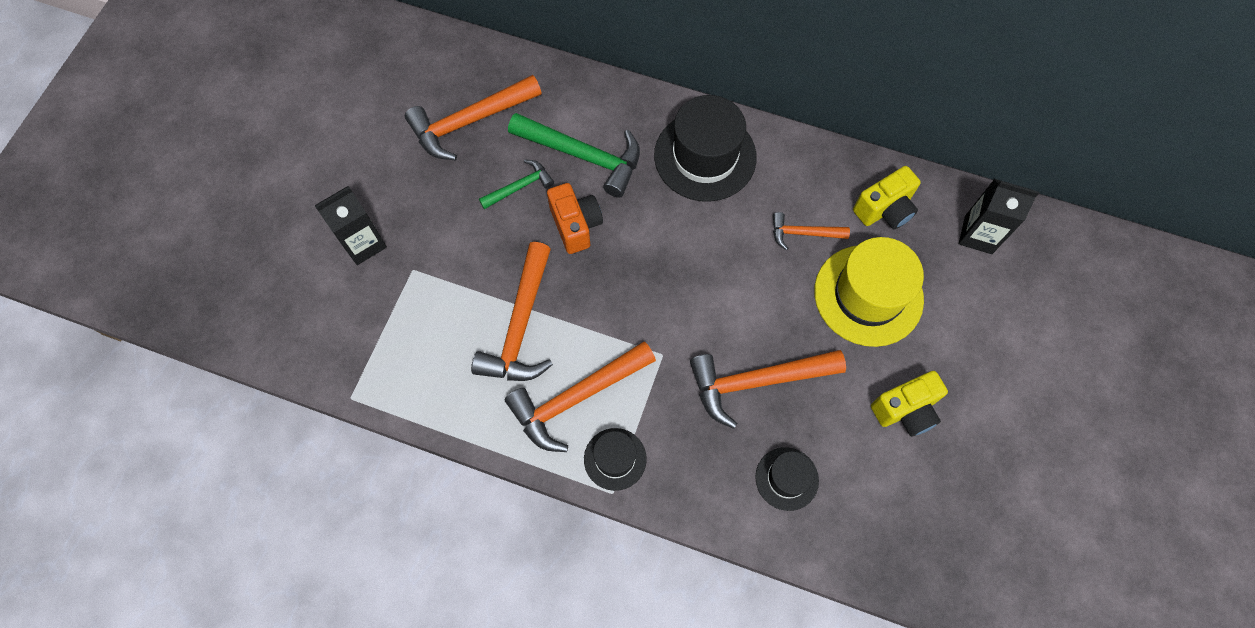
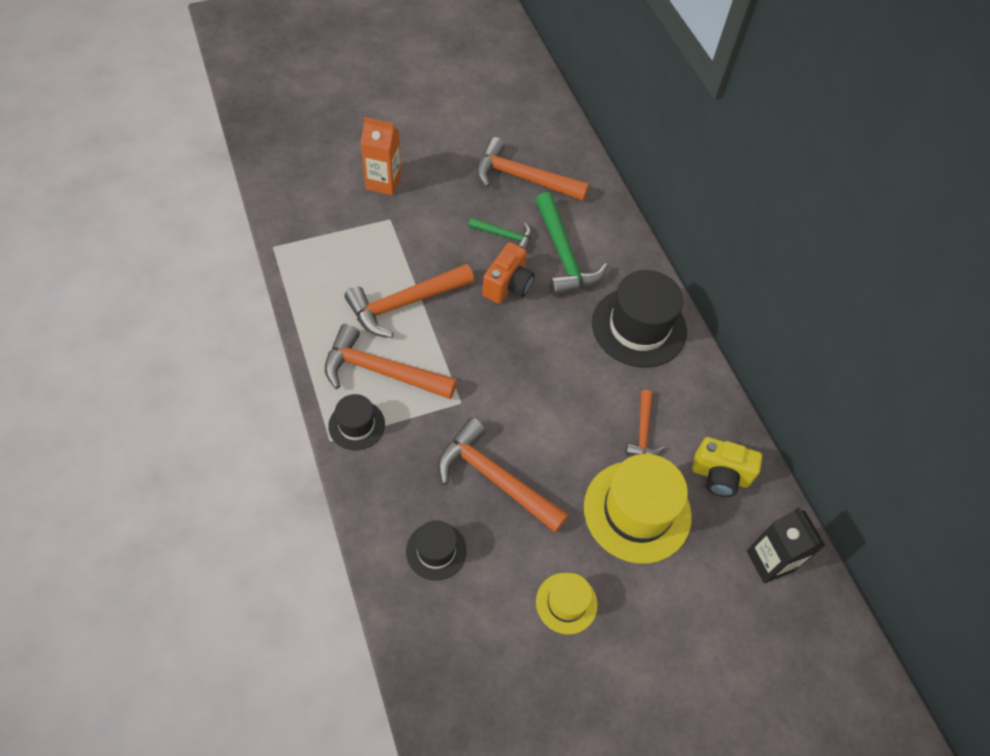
camera: 45 degrees right, 10 degrees down
(363, 243) = (383, 182): black carton -> orange carton
(803, 233) = (643, 431): orange hammer -> orange hammer turned 135 degrees counterclockwise
(905, 410) = (566, 603): yellow camera -> yellow hat

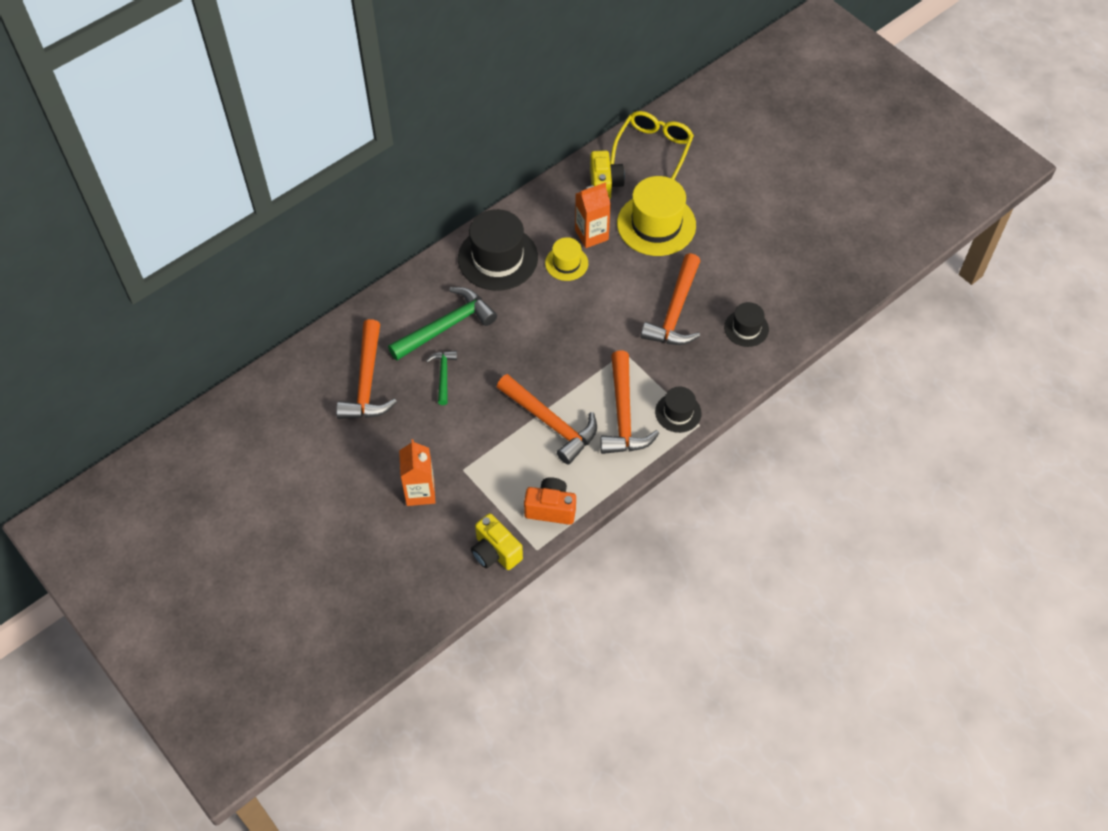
camera: 105 degrees left, 0 degrees up
(290, 216) = (495, 552): none -> yellow camera
(508, 286) = (497, 356): orange camera -> orange camera (551, 508)
(566, 603) = (741, 247): yellow hat -> yellow hat (566, 263)
(643, 431) = (591, 235): orange hammer -> orange carton
(770, 561) = (654, 148): black carton -> yellow glasses

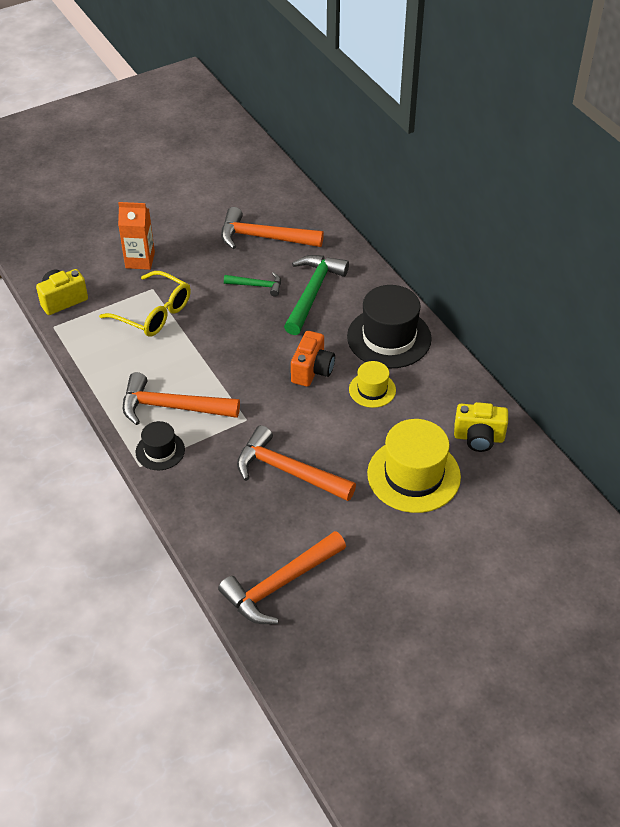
camera: 100 degrees right, 10 degrees down
(446, 326) = (312, 293): green hammer -> green hammer turned 135 degrees counterclockwise
(551, 423) = (180, 352): orange hammer -> orange hammer (280, 585)
(551, 508) = (90, 341): orange camera -> orange camera (312, 370)
(591, 235) = (407, 416): orange carton -> none
(654, 148) = (531, 493): yellow glasses -> yellow glasses (154, 313)
(746, 328) = (249, 532): black hat -> none

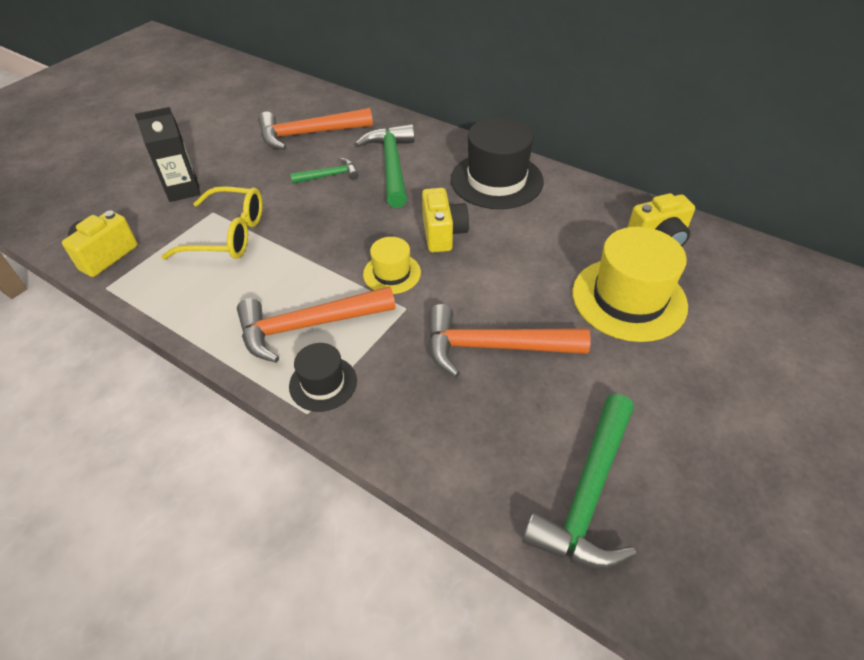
camera: 25 degrees left, 0 degrees up
(140, 260) = (183, 190): orange carton -> black carton
(280, 585) = (588, 494): orange hammer -> green hammer
(312, 370) = (443, 234): orange camera -> yellow camera
(372, 390) = (518, 231): yellow hat -> yellow hat (392, 273)

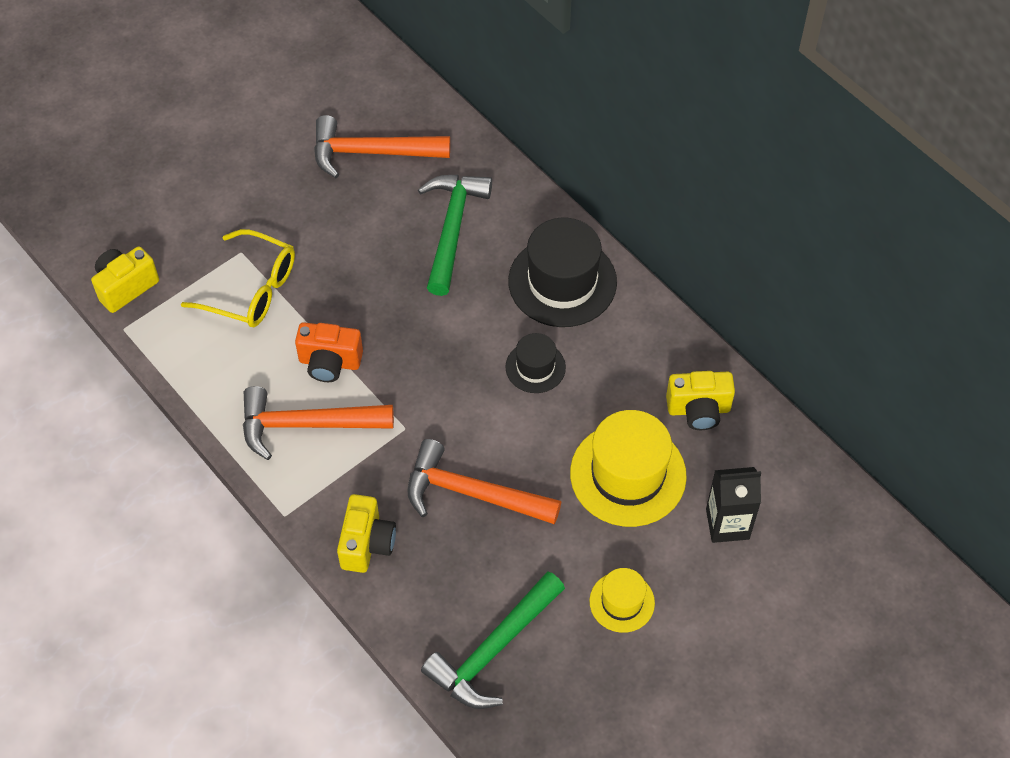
camera: 15 degrees right, 10 degrees up
(183, 190) = (214, 211): black carton -> black carton (727, 524)
(316, 273) = (330, 362): none -> orange camera
(323, 383) = (305, 490): black hat -> black hat (535, 367)
(329, 175) = (378, 228): green hammer -> none
(392, 273) = (404, 383): yellow hat -> yellow hat (622, 602)
(443, 234) = (474, 344): yellow camera -> yellow camera (367, 544)

